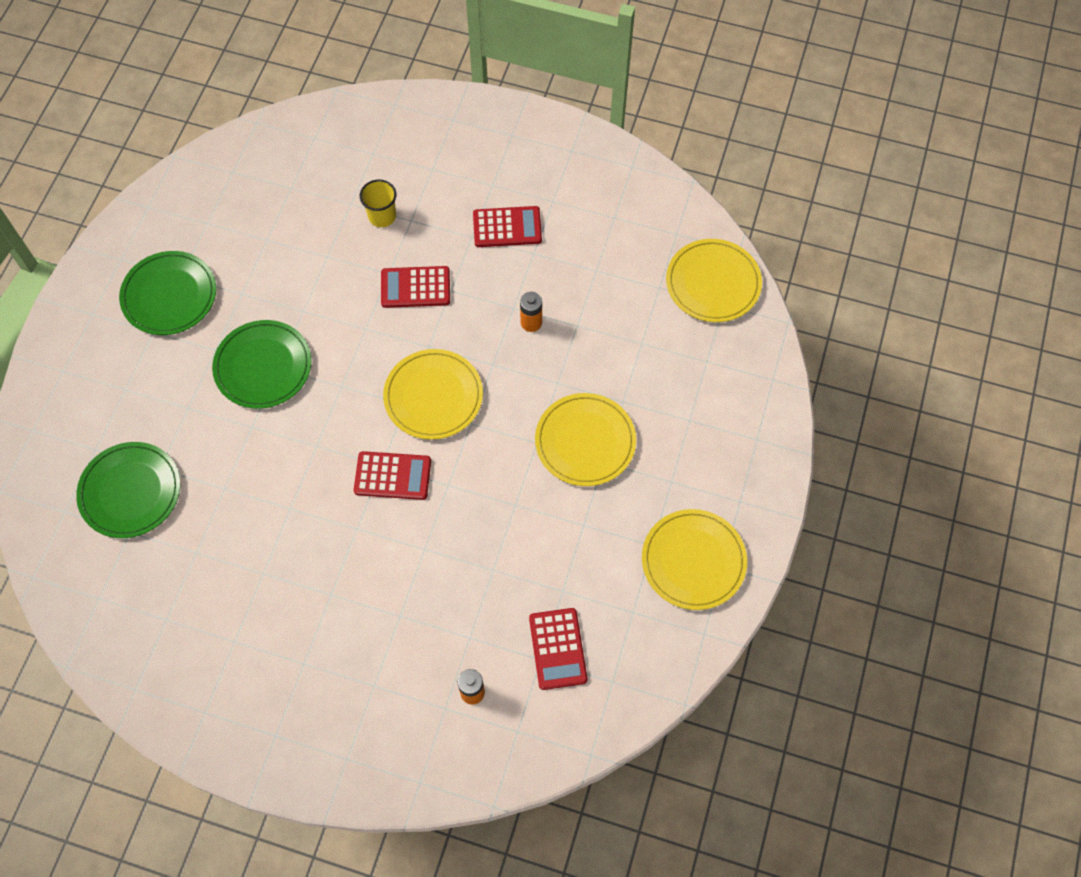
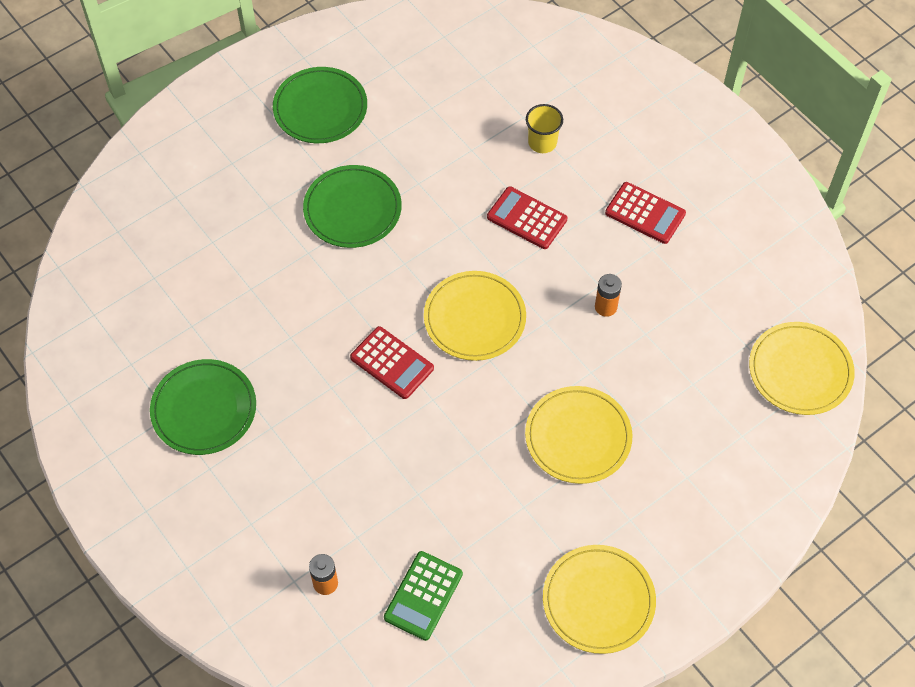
camera: 35 degrees right, 5 degrees down
(130, 491) = (177, 246): green plate -> green plate (204, 409)
(558, 649) = (423, 596): red calculator -> green calculator

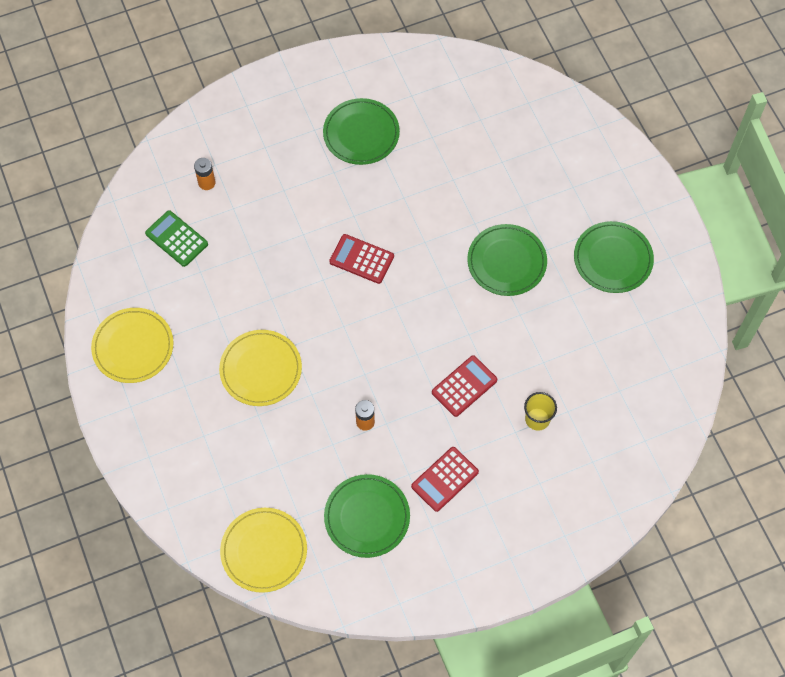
camera: 105 degrees right, 5 degrees up
(392, 363) = (361, 259): red calculator -> red calculator turned 60 degrees clockwise
(474, 318) = (383, 324): yellow plate -> none
(718, 278) = (367, 517): none -> green plate

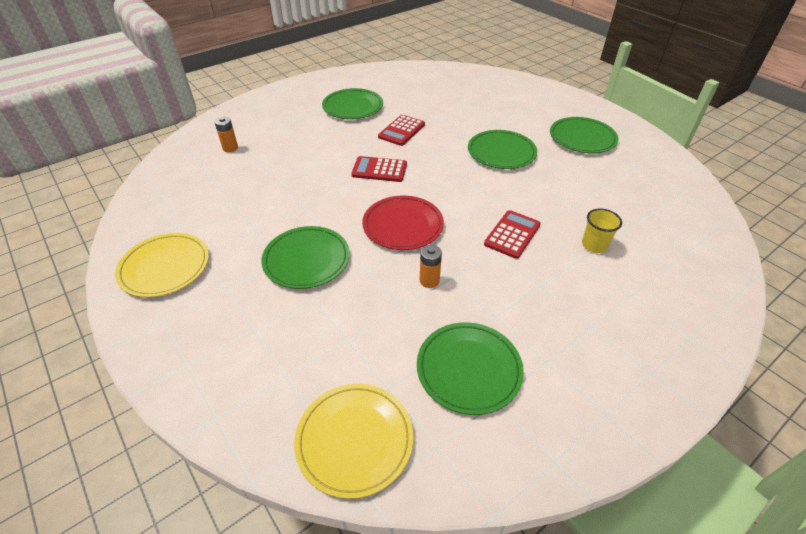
camera: 15 degrees left, 20 degrees down
(176, 239) = (206, 184): green calculator -> none
(261, 369) = (306, 259): yellow plate -> green plate
(362, 348) = (403, 225): none -> red plate
(445, 479) = (536, 312): red calculator -> red calculator (401, 131)

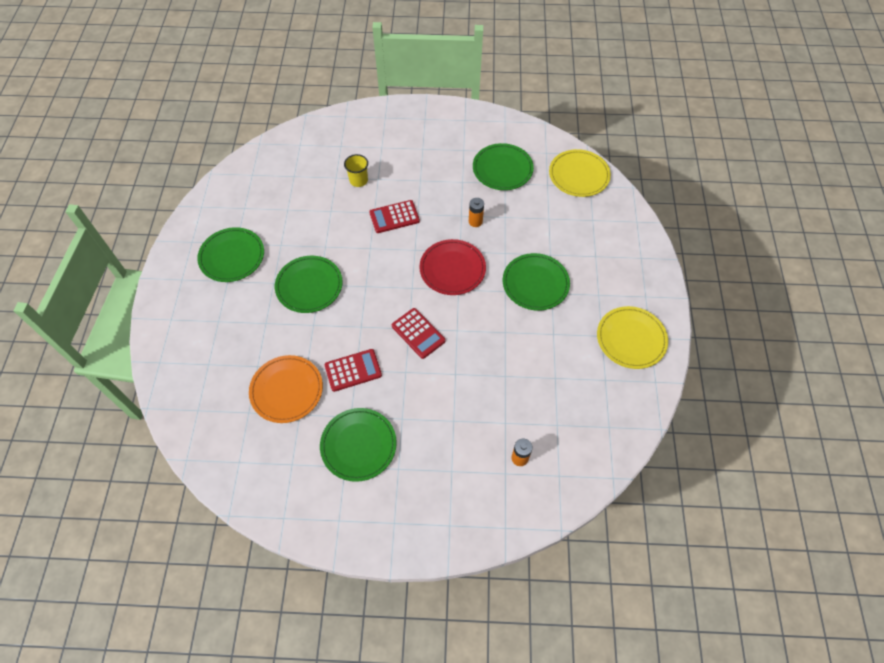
camera: 140 degrees left, 15 degrees up
(431, 105) = (286, 390): none -> orange plate

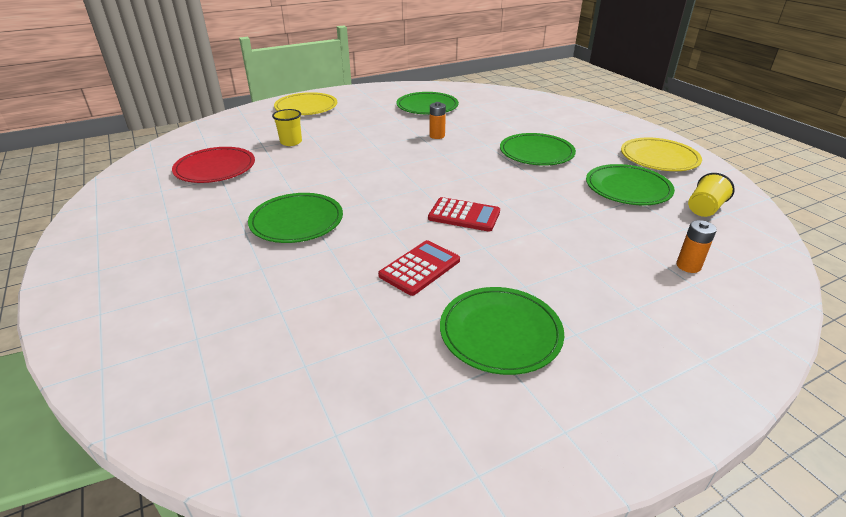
camera: 30 degrees left, 25 degrees down
(232, 256) = (168, 229): green plate -> green plate (628, 188)
(286, 390) = (346, 319): orange plate -> none
(394, 217) = (352, 153): red calculator -> none
(452, 269) = (448, 166): red plate -> red plate (215, 168)
(579, 175) = (494, 96): yellow plate -> yellow plate (306, 107)
(596, 414) = (704, 209): none -> yellow cup

